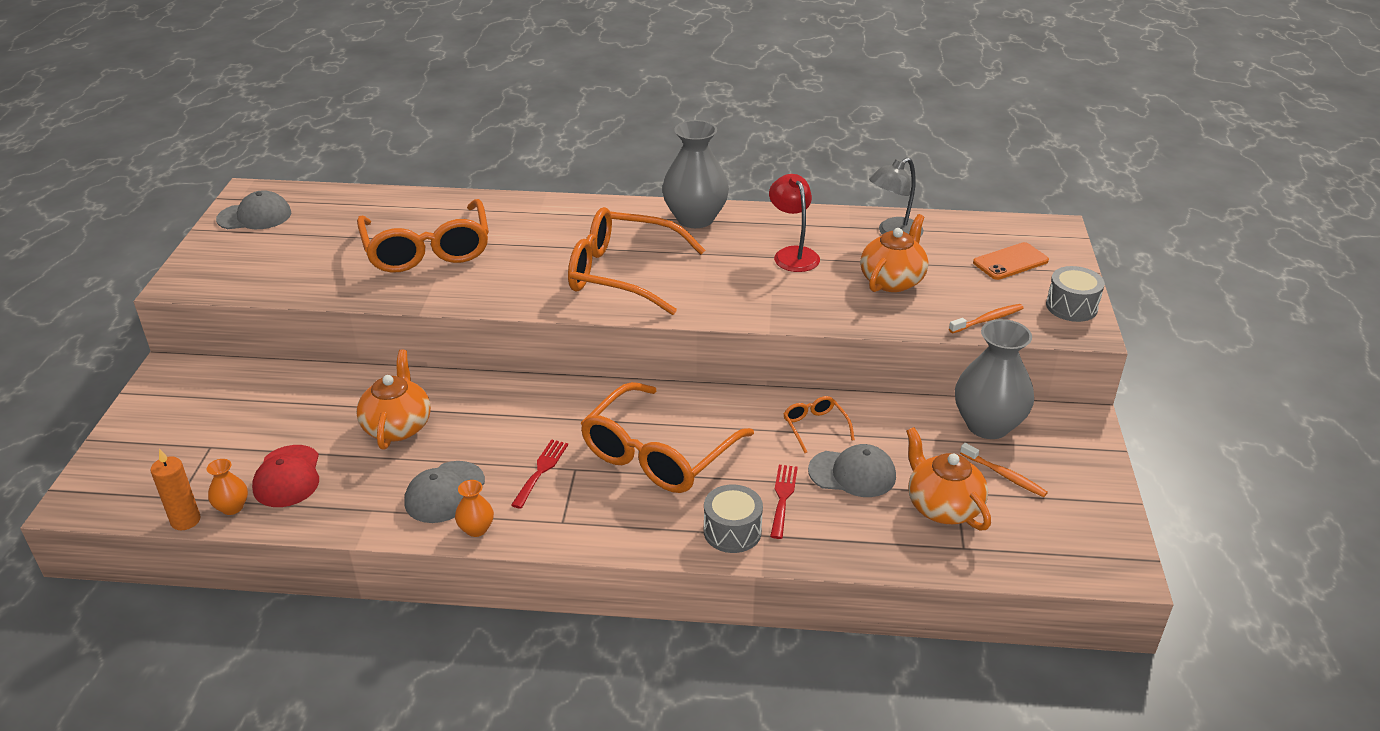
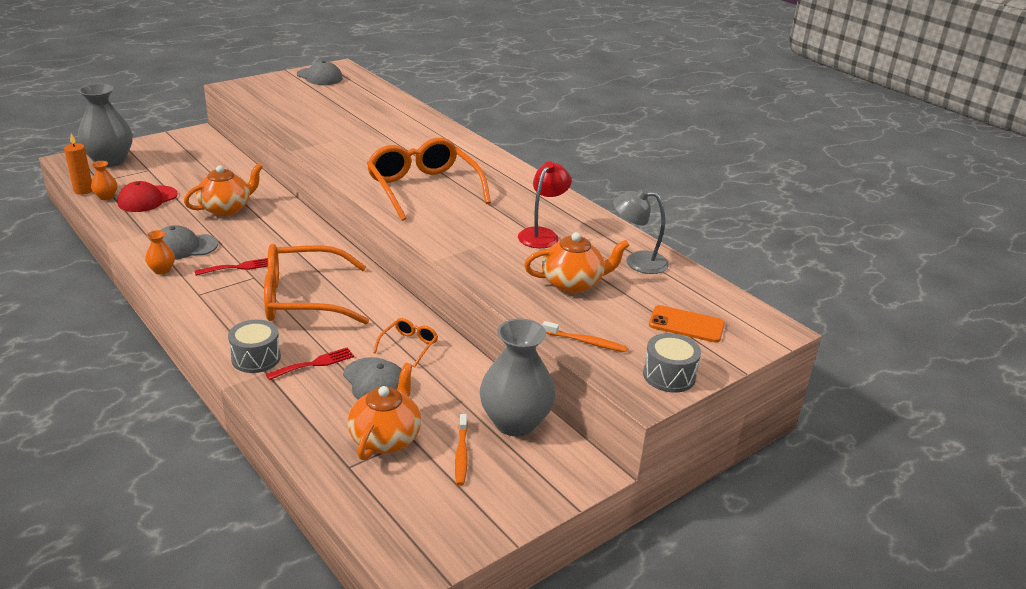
camera: 45 degrees right, 5 degrees down
(427, 250) = (357, 127): orange glasses -> none
(695, 218) = (527, 187): grey vase -> grey vase (110, 161)

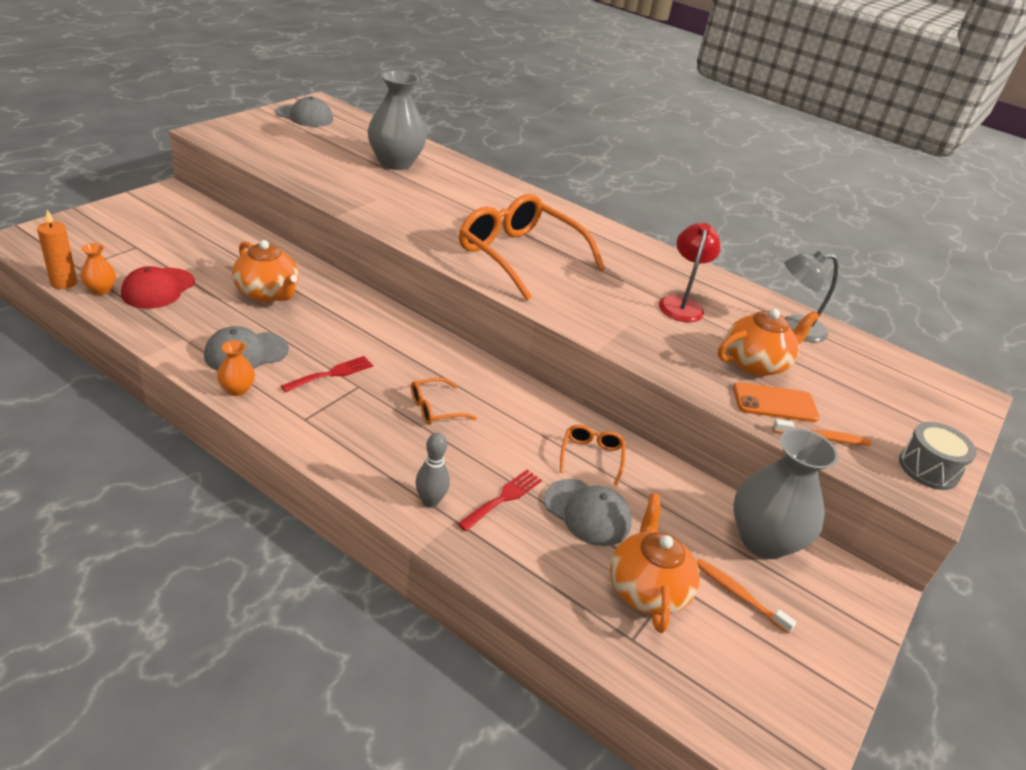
camera: 20 degrees left, 5 degrees up
(110, 161) = (76, 237): grey vase -> grey vase (395, 163)
(226, 208) = (267, 293): orange teapot -> orange teapot turned 105 degrees clockwise
(256, 358) = (430, 501): grey drum -> grey bowling pin
(303, 299) = (435, 409): orange glasses -> orange glasses, size x0.43
(461, 454) = (739, 595): orange toothbrush -> orange toothbrush turned 150 degrees clockwise
(686, 324) = (895, 401): orange phone -> orange phone (774, 403)

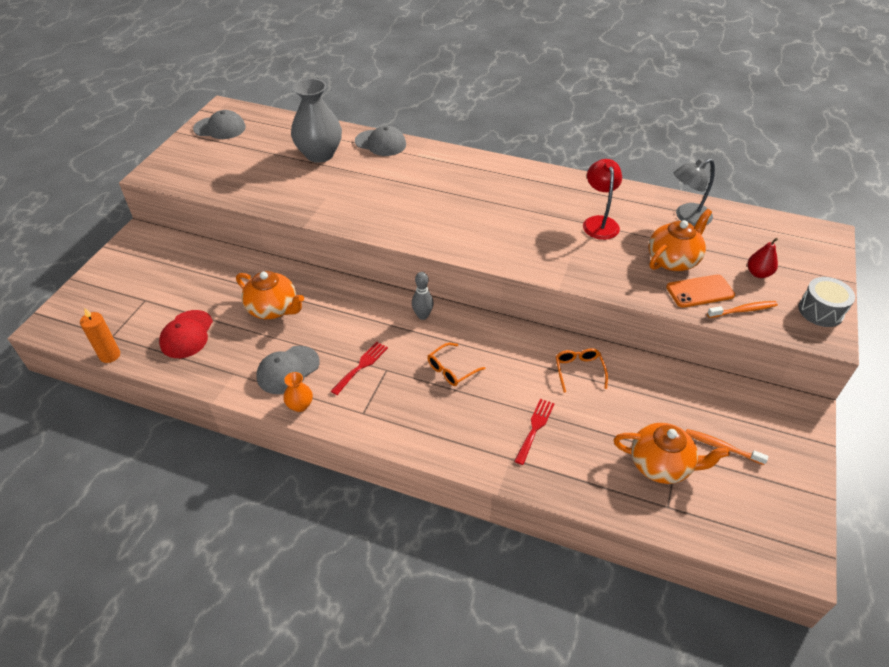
camera: 10 degrees left, 10 degrees up
(101, 290) = (143, 351): orange vase -> none
(430, 501) = (486, 449): grey bowling pin -> grey bowling pin (423, 315)
(520, 256) = (462, 218): orange glasses -> none
(587, 512) = (596, 418): grey cap -> grey cap (380, 143)
(647, 589) = (661, 465): orange teapot -> orange teapot turned 120 degrees clockwise
(763, 540) = (721, 397): grey vase -> none
(861, 407) = (758, 273): none -> red pear

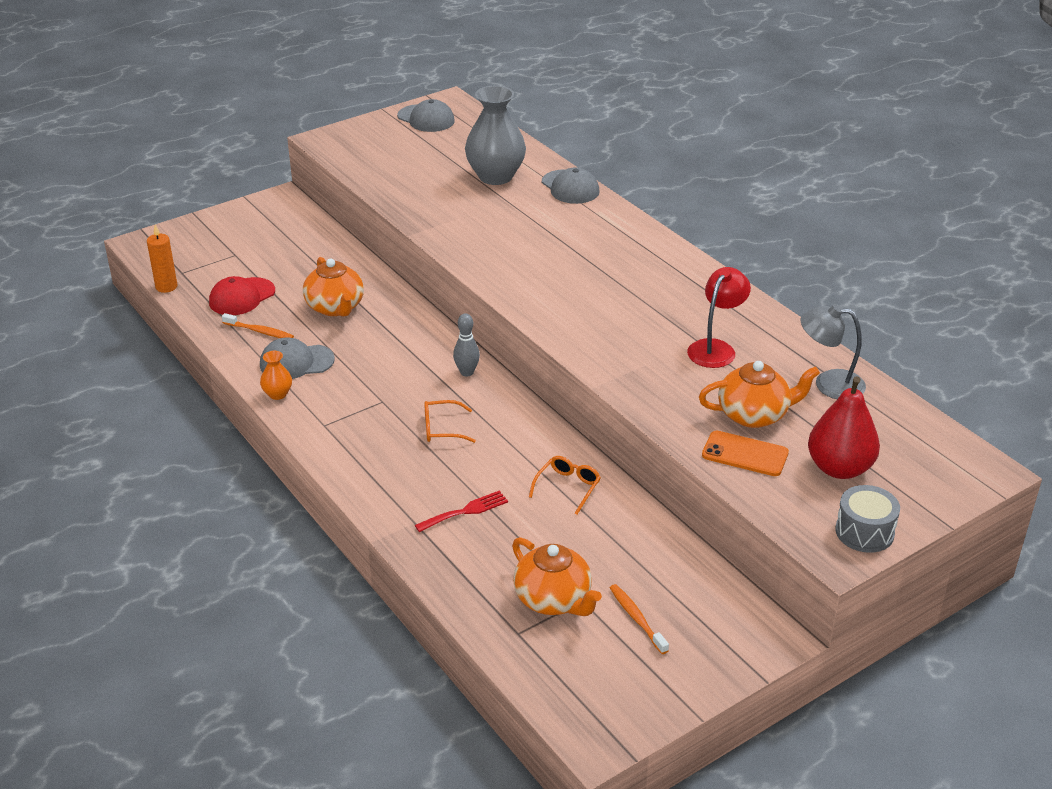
camera: 35 degrees right, 10 degrees down
(361, 366) = (363, 388): red fork -> none
(743, 310) = (771, 491): orange toothbrush -> orange toothbrush (260, 331)
(758, 273) = (839, 468): red pear -> red pear, size x1.83

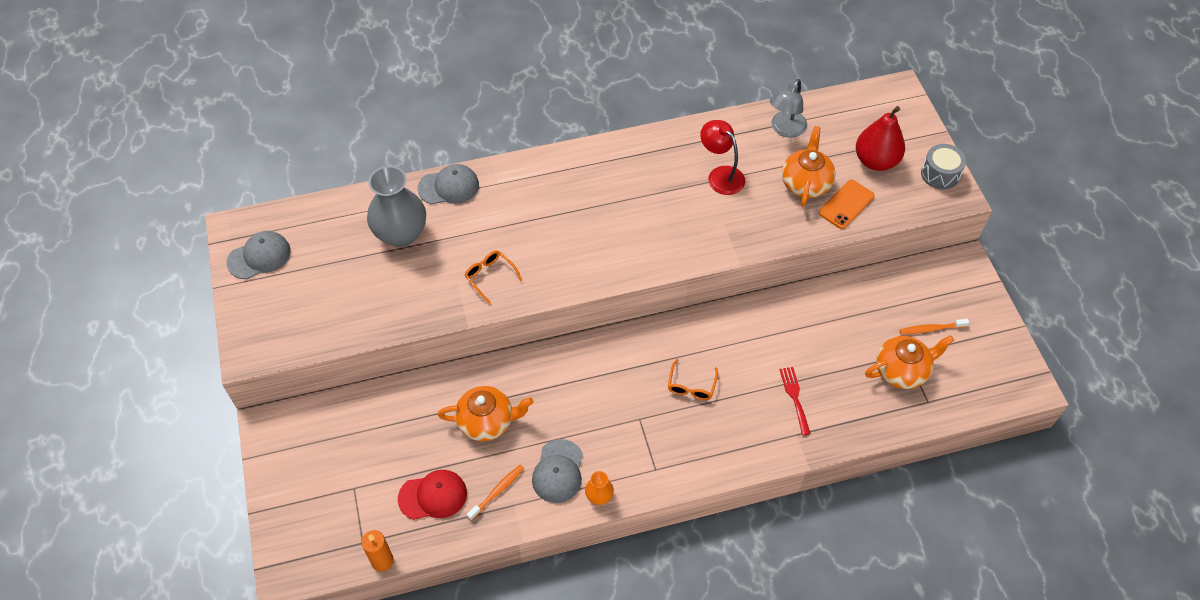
camera: 70 degrees left, 20 degrees up
(242, 297) = (433, 496): red cap -> red cap turned 75 degrees counterclockwise
(467, 372) = (624, 348): grey bowling pin -> none
(567, 487) = (788, 325): orange glasses -> orange glasses (490, 277)

